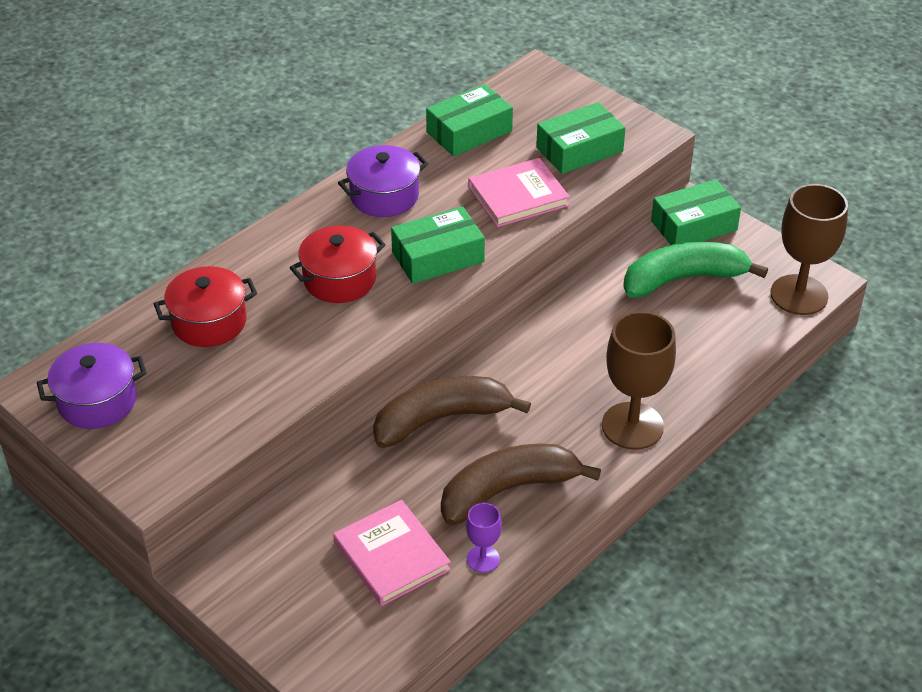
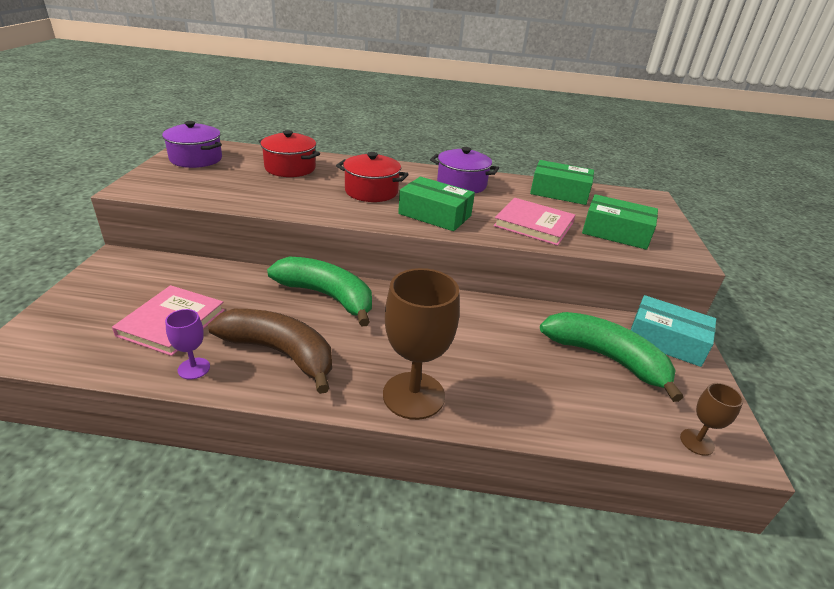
camera: 50 degrees right, 10 degrees down
(441, 419) = (327, 296): brown banana -> green banana
(694, 226) = (666, 341): green box -> turquoise box
(799, 295) = (697, 442): brown goblet -> brown goblet, size x0.49

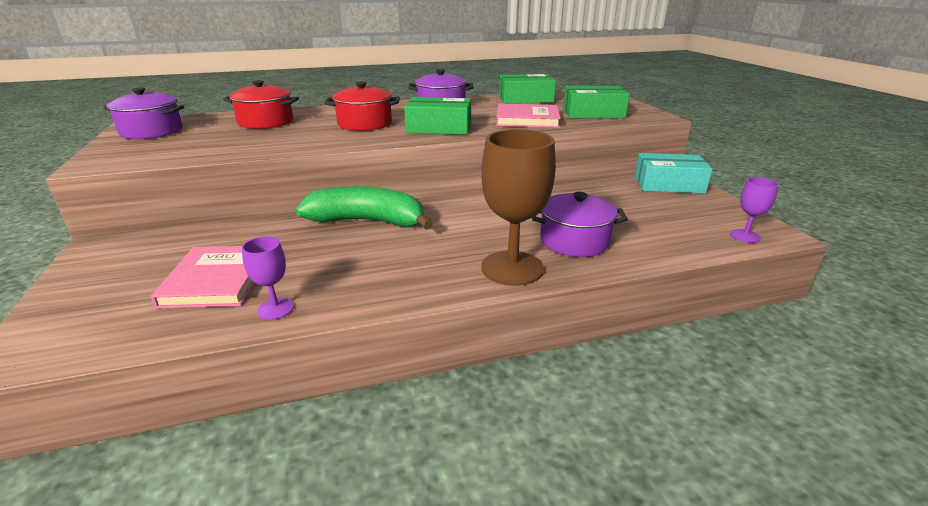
camera: 20 degrees left, 5 degrees down
(280, 353) = (359, 272): brown banana -> none
(499, 383) = (574, 241): none -> purple pot
(606, 358) = (638, 204): green banana -> none
(697, 442) = (745, 236): brown goblet -> purple goblet

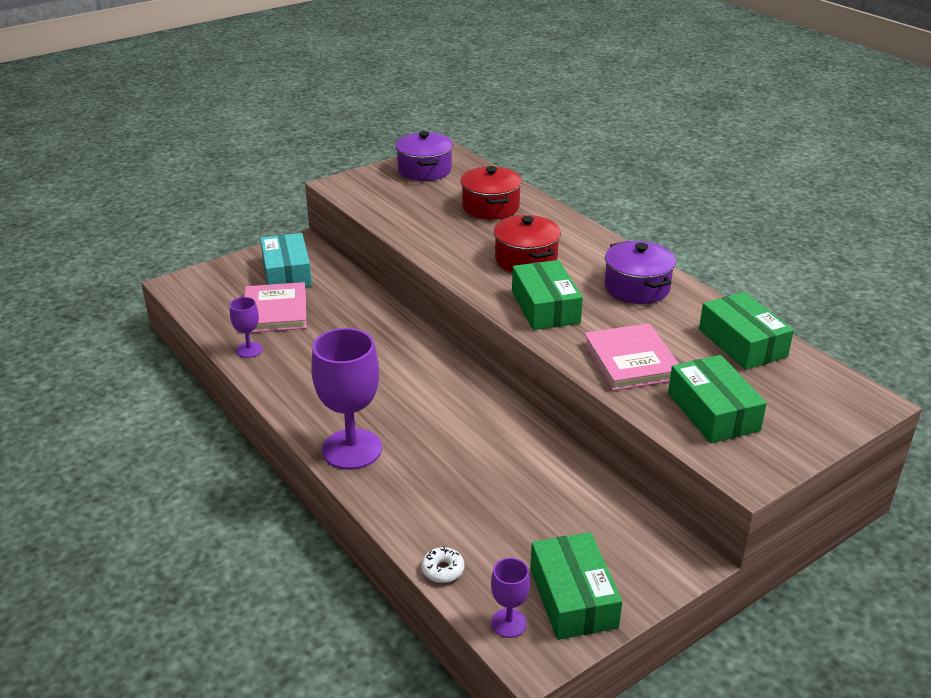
camera: 70 degrees right, 5 degrees up
(216, 280) = (275, 311): pink book -> pink book turned 75 degrees counterclockwise
(368, 221) = (402, 345): green banana -> none
(512, 268) = (352, 449): brown goblet -> purple goblet
(574, 241) = (425, 481): purple pot -> none
(668, 184) = (649, 553): turquoise box -> turquoise box (287, 273)
(688, 251) = (442, 570): none -> white donut
(714, 211) = (573, 597): none -> green box

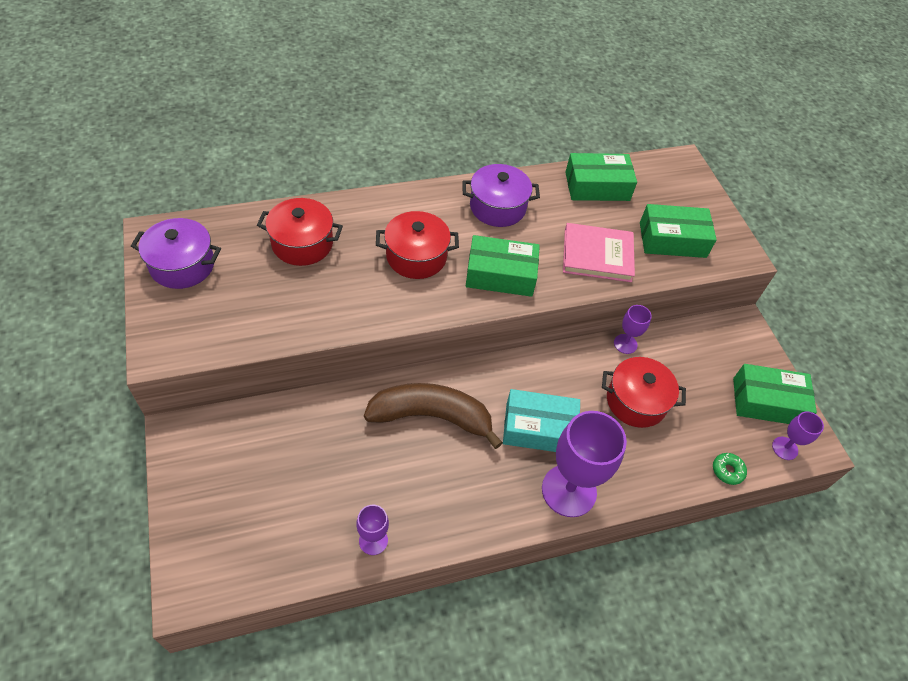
camera: 75 degrees left, 20 degrees up
(275, 311) = (310, 497): pink book -> none
(287, 273) = (235, 465): turquoise box -> turquoise box (539, 428)
(387, 350) = (431, 416): none -> brown banana
(442, 570) = (727, 471): white donut -> green donut
(493, 479) = (636, 401): none -> red pot
(569, 457) = (625, 344): none -> purple goblet

